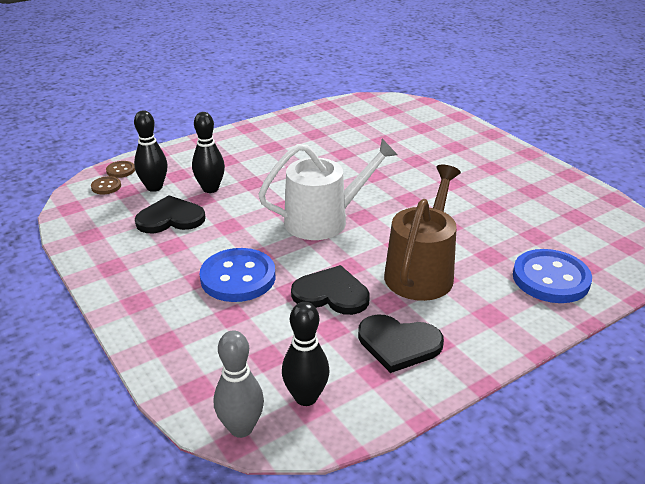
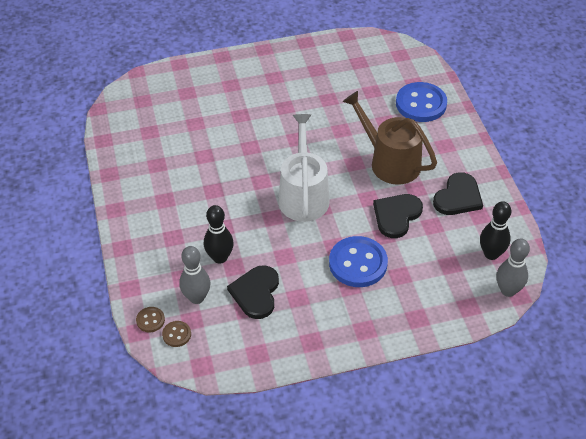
camera: 70 degrees left, 15 degrees up
(154, 187) = (197, 298): black bowling pin -> grey bowling pin

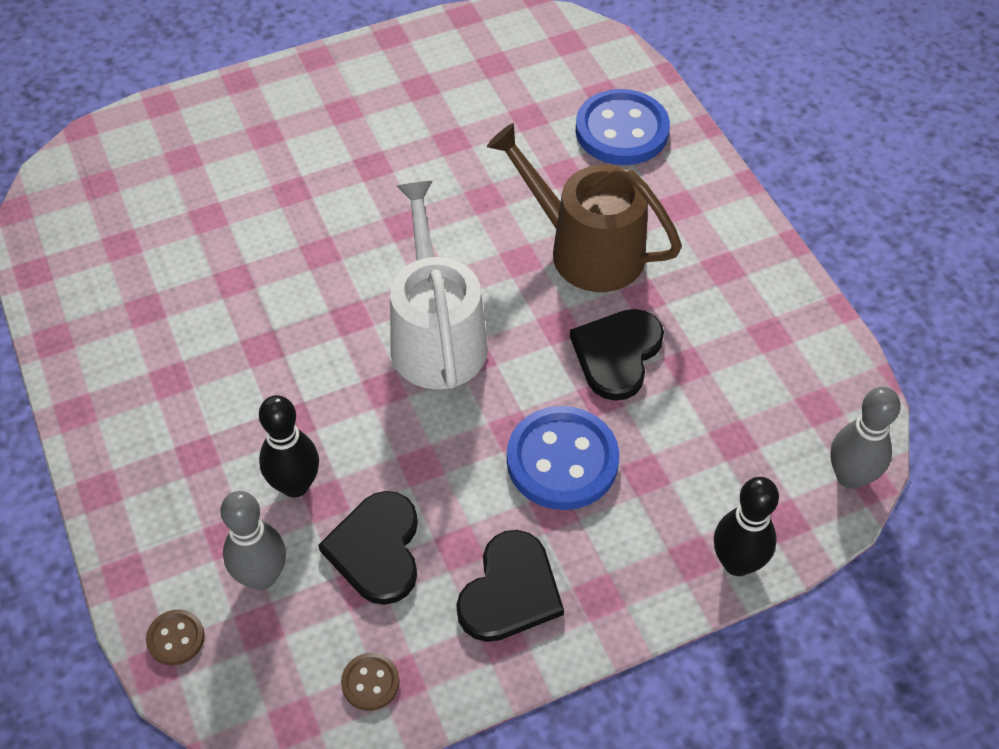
camera: 10 degrees left, 5 degrees up
(176, 334) = (233, 662): brown button -> brown button (370, 682)
(458, 197) = (723, 302): black heart -> black heart (510, 591)
(491, 254) = (805, 407): black bowling pin -> black bowling pin (737, 563)

